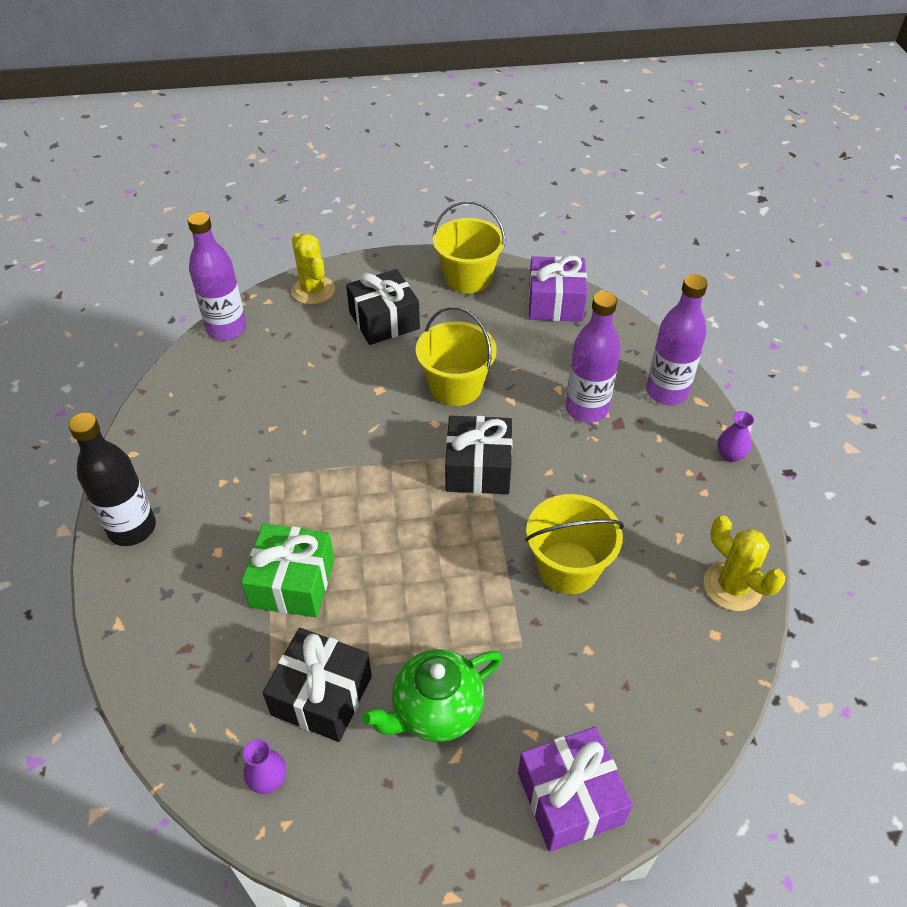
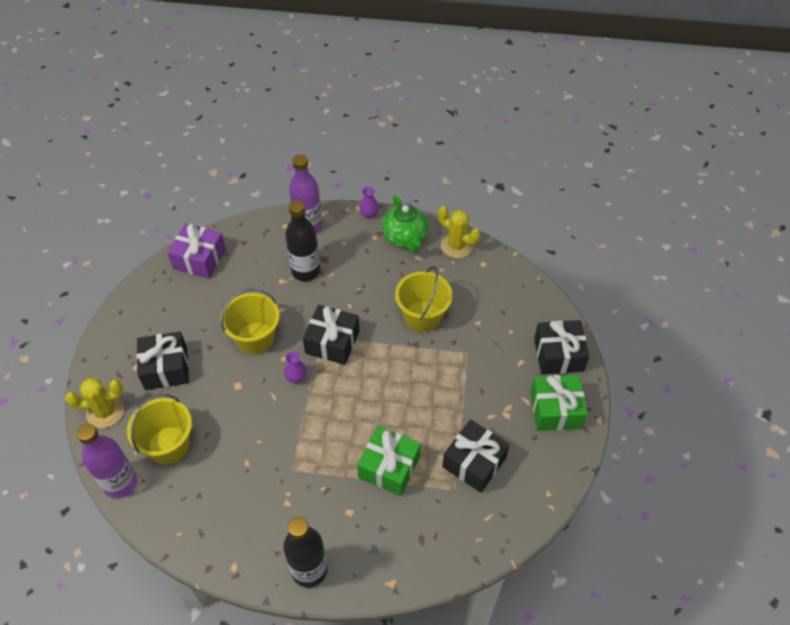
camera: 75 degrees left, 5 degrees up
(268, 779) = (521, 499): purple vase -> purple vase (296, 377)
(436, 710) = (497, 404): green teapot -> green teapot (405, 238)
(451, 810) = (555, 410): none -> green gift
(468, 278) = (146, 304): yellow bucket -> yellow bucket (169, 445)
(570, 798) = (558, 355): purple gift -> black gift
(586, 409) = (306, 271): purple bottle -> black bottle
(732, 586) = (456, 246): yellow cactus -> yellow cactus turned 60 degrees clockwise

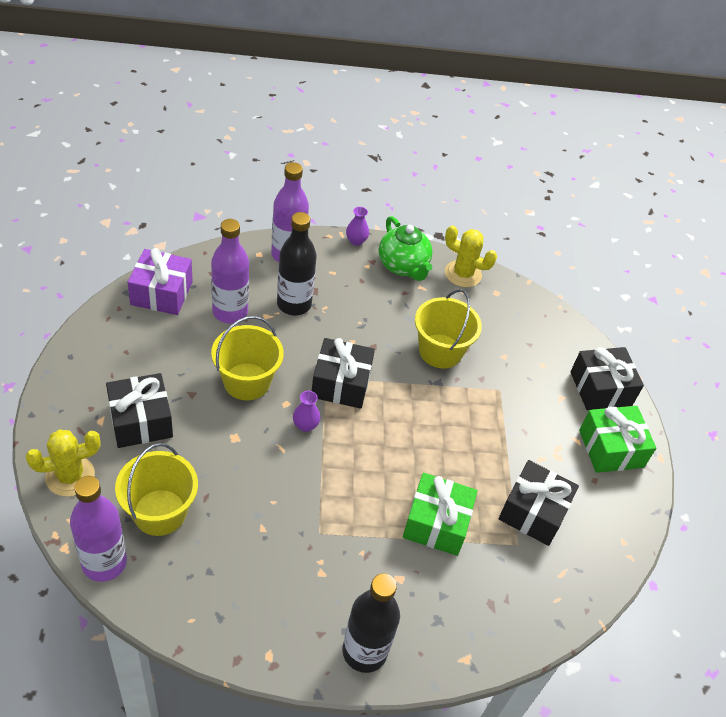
camera: 15 degrees left, 5 degrees down
(252, 277) = (230, 312): none -> purple bottle

